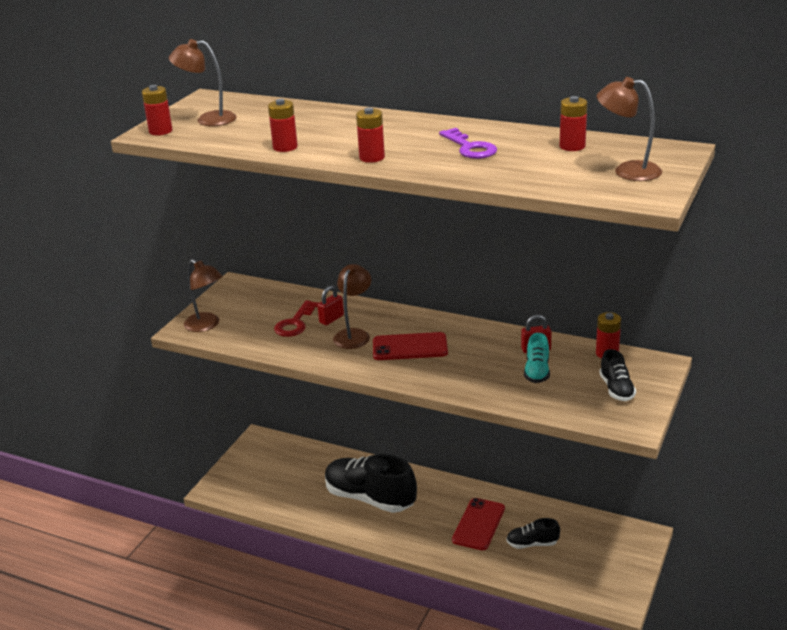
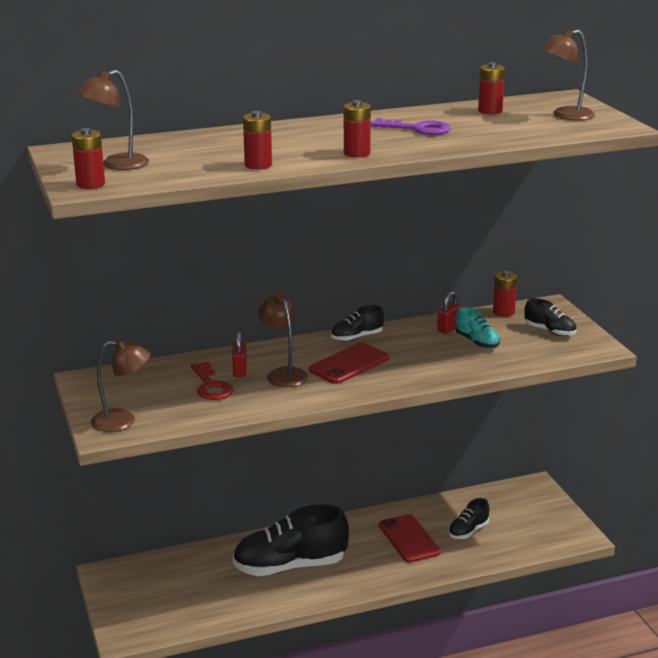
camera: 45 degrees left, 5 degrees down
(452, 327) = (357, 337): none -> black shoe

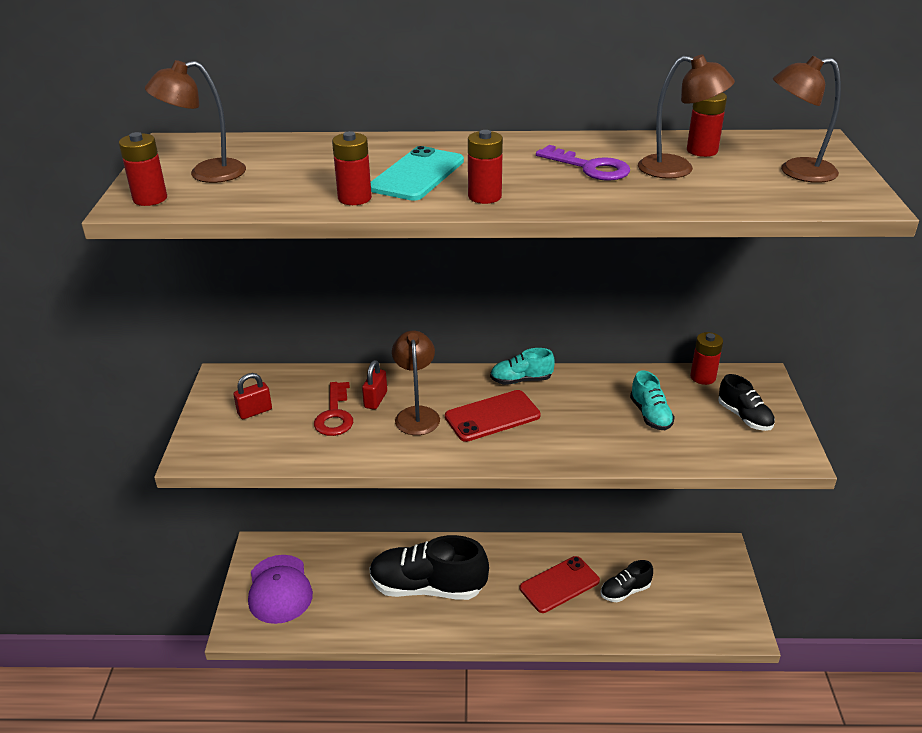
camera: 20 degrees right, 10 degrees up
(123, 421) = (222, 442): brown lamp -> brown lamp (677, 169)
(147, 599) = (279, 589): none -> purple cap
(291, 147) = (417, 175): none -> turquoise phone
(357, 337) = (521, 380): black shoe -> turquoise shoe
(409, 539) = (559, 584): red phone -> red phone turned 60 degrees clockwise
(449, 328) = (629, 388): red padlock -> red padlock (255, 411)

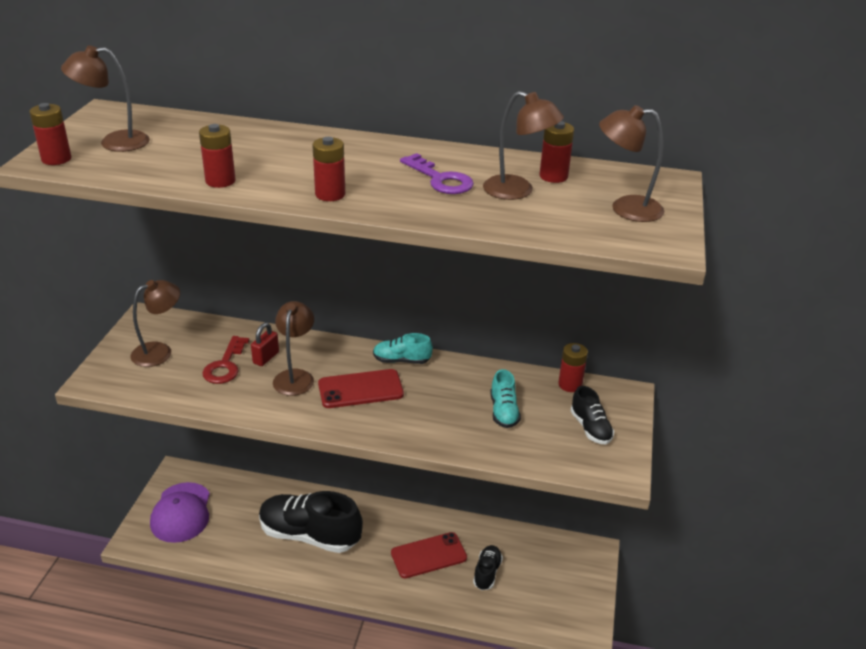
camera: 10 degrees right, 0 degrees up
(255, 411) = (159, 351): red padlock -> brown lamp
(417, 175) = (287, 166): turquoise phone -> none
(625, 591) = (487, 573): black shoe -> black shoe turned 120 degrees clockwise

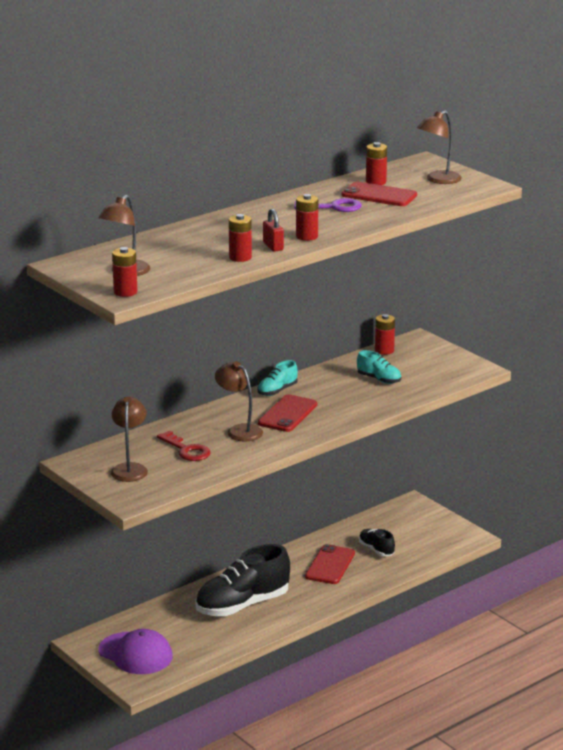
camera: 50 degrees left, 10 degrees down
(266, 358) = (200, 434): red padlock -> red padlock (273, 246)
(518, 191) = (379, 195): brown lamp -> red phone
(590, 428) = (432, 361): black shoe -> none

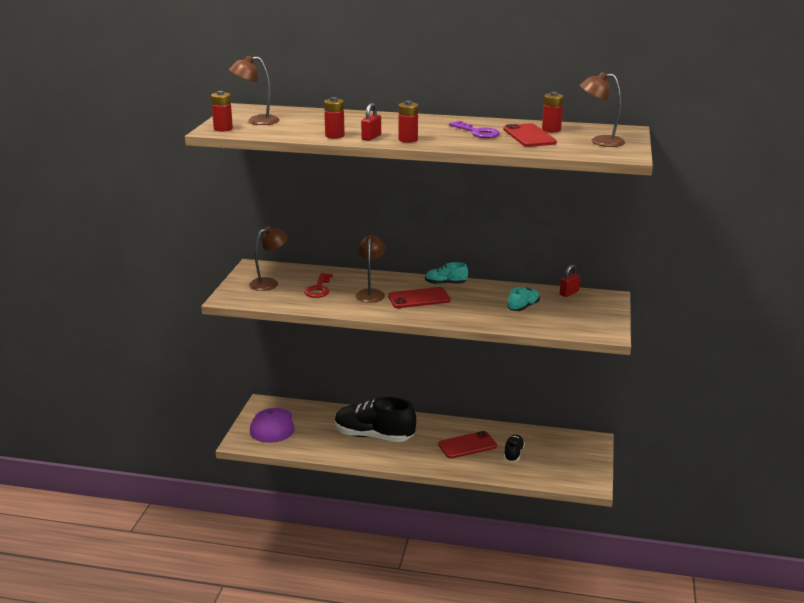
camera: 50 degrees right, 0 degrees up
(379, 379) = (523, 307): turquoise shoe -> turquoise shoe turned 135 degrees counterclockwise
(384, 350) = (569, 293): red battery -> red padlock

